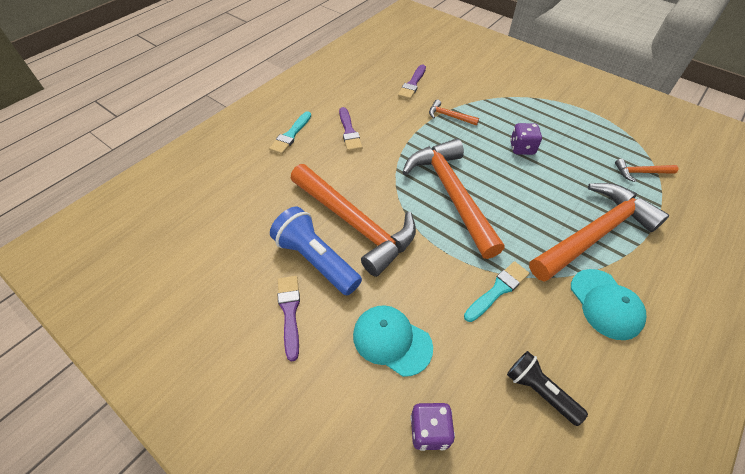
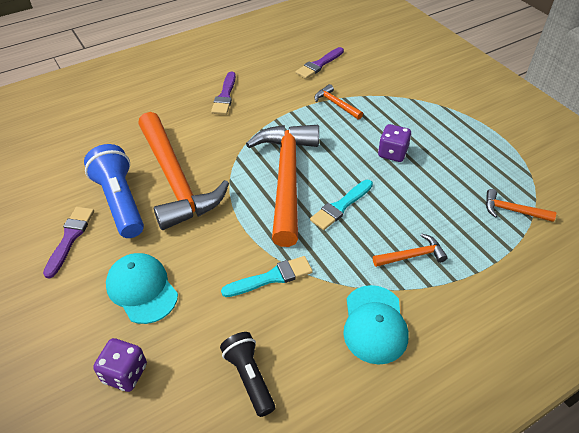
camera: 20 degrees right, 5 degrees down
(291, 135) = (168, 86): turquoise brush -> turquoise brush (341, 206)
(594, 233) = (412, 256): orange hammer -> orange hammer, size x0.42

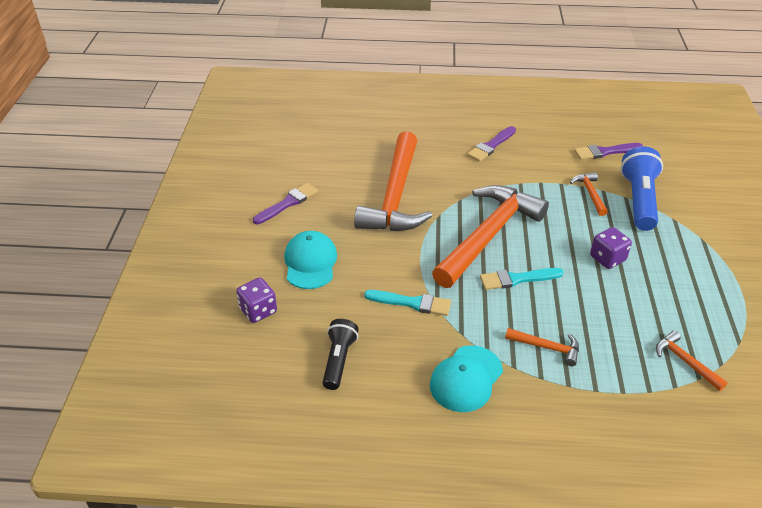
camera: 35 degrees right, 5 degrees down
(120, 202) = (341, 194): blue flashlight -> blue flashlight (639, 200)

